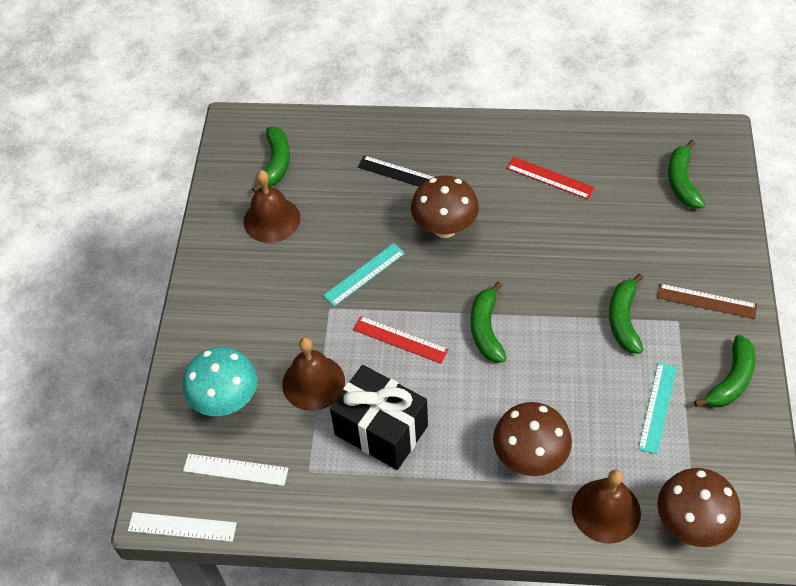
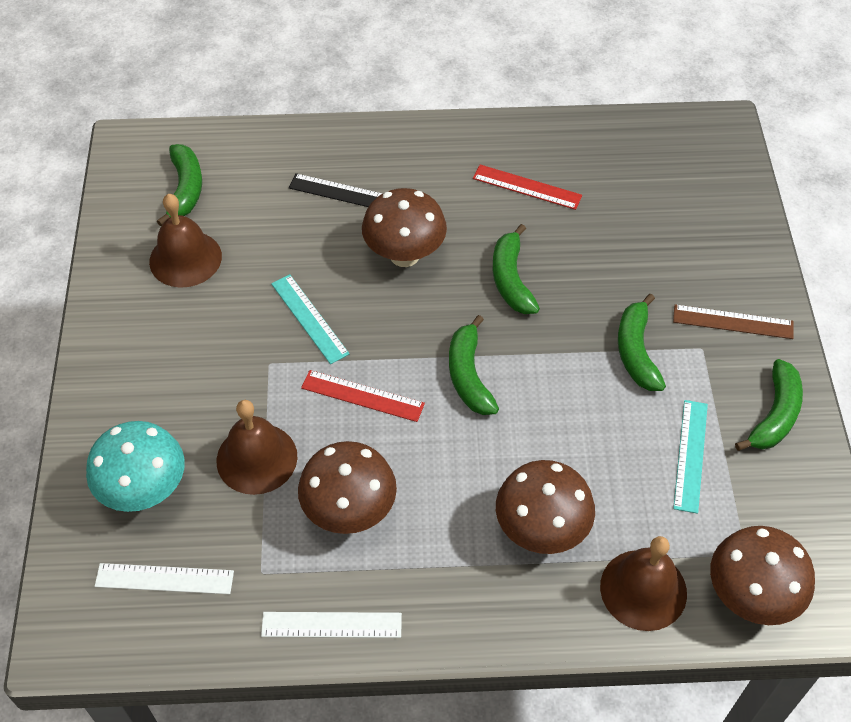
camera: 10 degrees left, 0 degrees up
(182, 527) = (99, 660): white ruler -> white ruler (331, 625)
(364, 274) = (309, 318): turquoise ruler -> turquoise ruler turned 75 degrees counterclockwise
(381, 430) = (349, 511): black gift -> brown mushroom
(682, 182) = (685, 182): green banana -> green banana (511, 279)

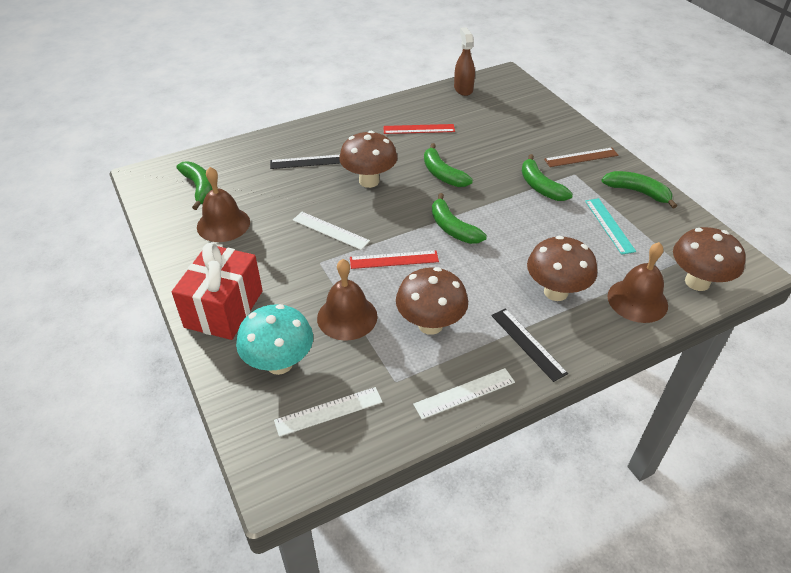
camera: 25 degrees left, 10 degrees down
(123, 387) = (224, 309): none -> red gift
(309, 318) = (330, 230): turquoise ruler -> white ruler
(453, 591) = (528, 343): none -> black ruler
(639, 132) = (463, 89): none -> brown spray bottle
(774, 415) = (637, 192): green banana -> green banana turned 60 degrees counterclockwise

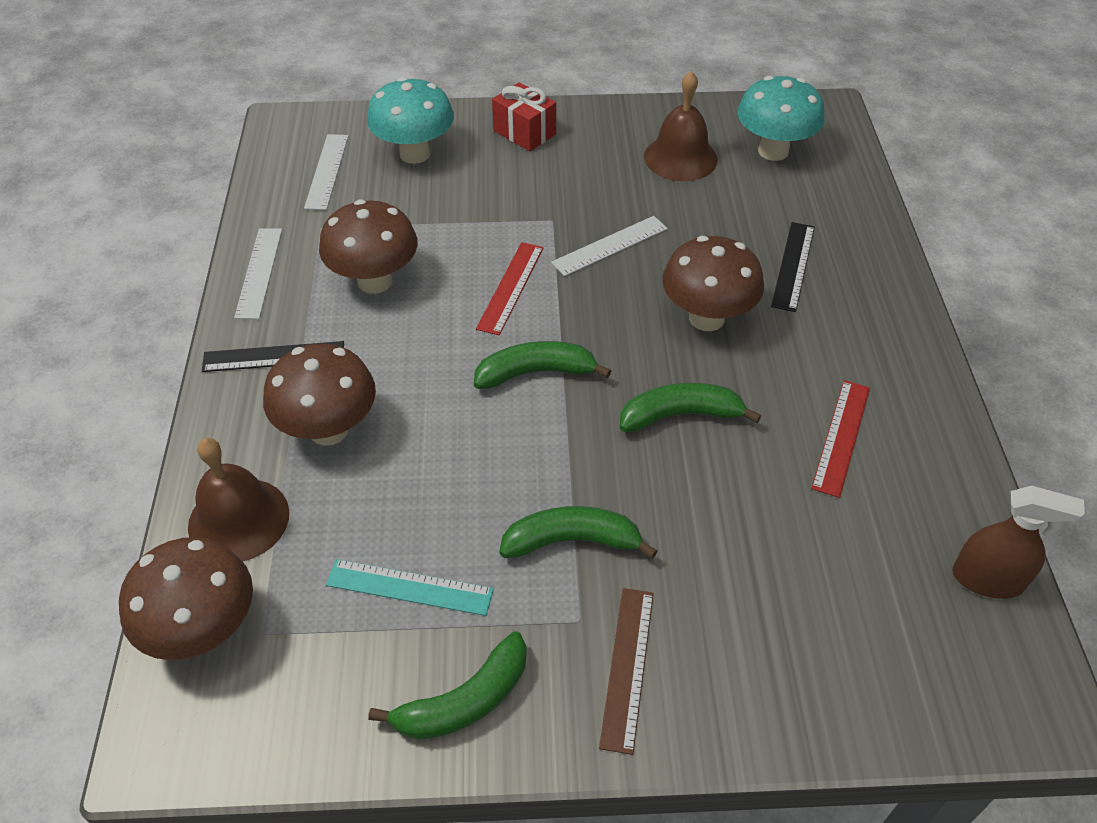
camera: 115 degrees right, 5 degrees up
(199, 188) = (773, 151): green banana -> turquoise mushroom
(224, 309) = (524, 132): red gift -> red gift, size x0.61
(347, 317) = (441, 217): brown bell -> none

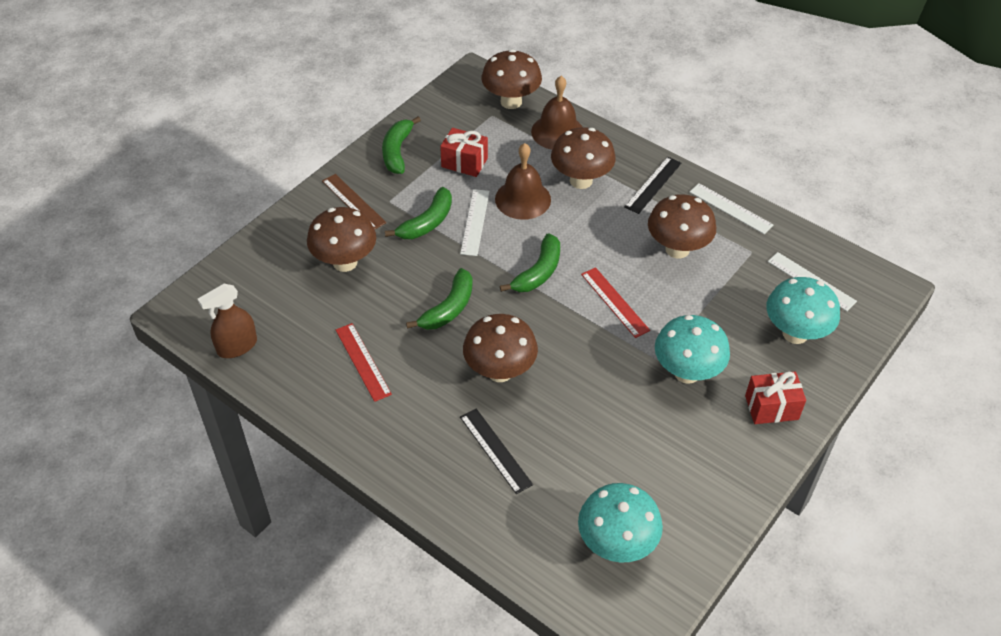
camera: 130 degrees right, 0 degrees up
(409, 587) = (464, 163): turquoise ruler -> red gift
(545, 195) = (687, 372): none -> turquoise mushroom
(610, 246) = (606, 371): white ruler -> white ruler (475, 222)
(680, 157) = (661, 478): brown bell -> brown bell (523, 199)
(738, 578) = (345, 262): none -> brown mushroom

